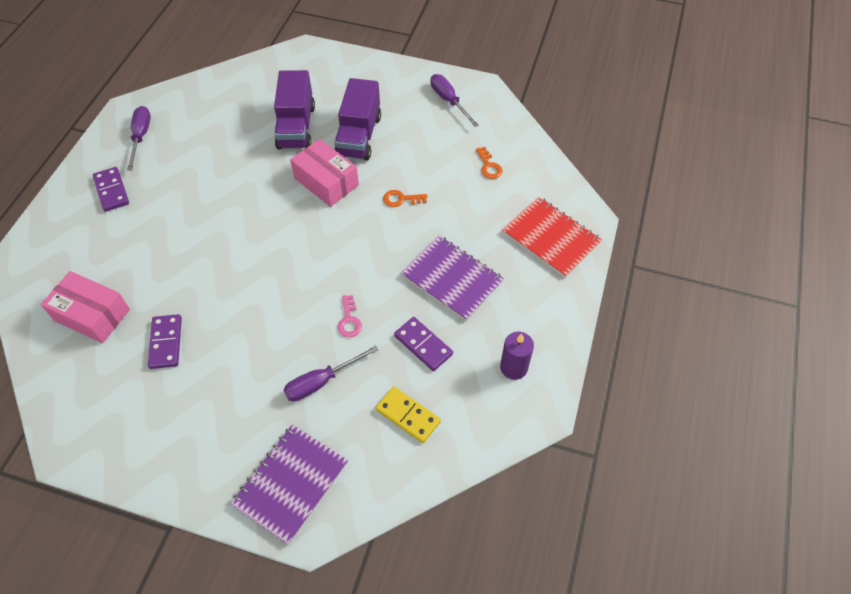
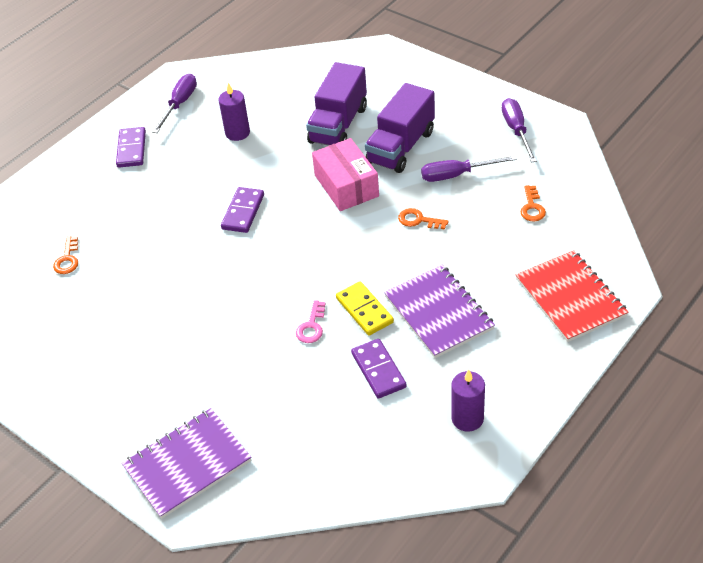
camera: 25 degrees right, 10 degrees down
(92, 315) = (67, 259): pink box -> orange key
(166, 343) = (124, 302): purple domino -> purple domino (243, 212)
(207, 153) = (237, 133): none -> purple candle
(321, 381) = (258, 377): purple screwdriver -> purple screwdriver (456, 175)
(408, 416) = (332, 434): yellow domino -> yellow domino (364, 310)

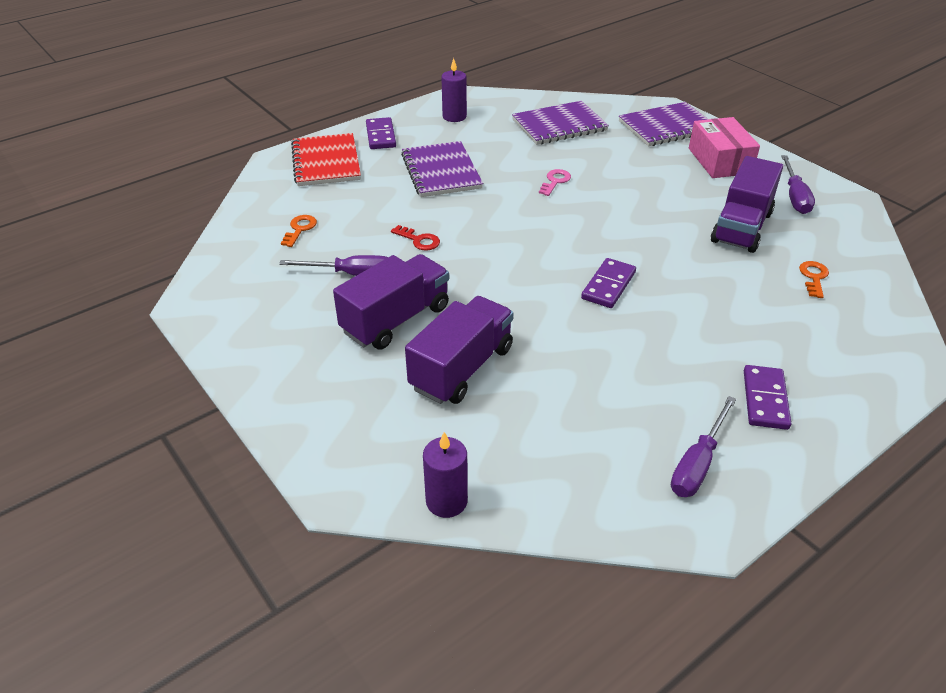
camera: 170 degrees left, 5 degrees down
(120, 305) = (741, 227): none -> purple truck
(237, 133) = (606, 389): purple candle -> purple candle (446, 501)
(327, 433) = (559, 125): none -> purple notebook
(346, 185) = (480, 289): pink box -> pink box (719, 161)
(364, 310) = (504, 183): yellow domino -> none
(378, 370) = (508, 148): purple domino -> purple domino (380, 136)
(418, 220) = (419, 240): orange key -> red key
(516, 130) = (247, 308): purple screwdriver -> purple screwdriver (794, 196)

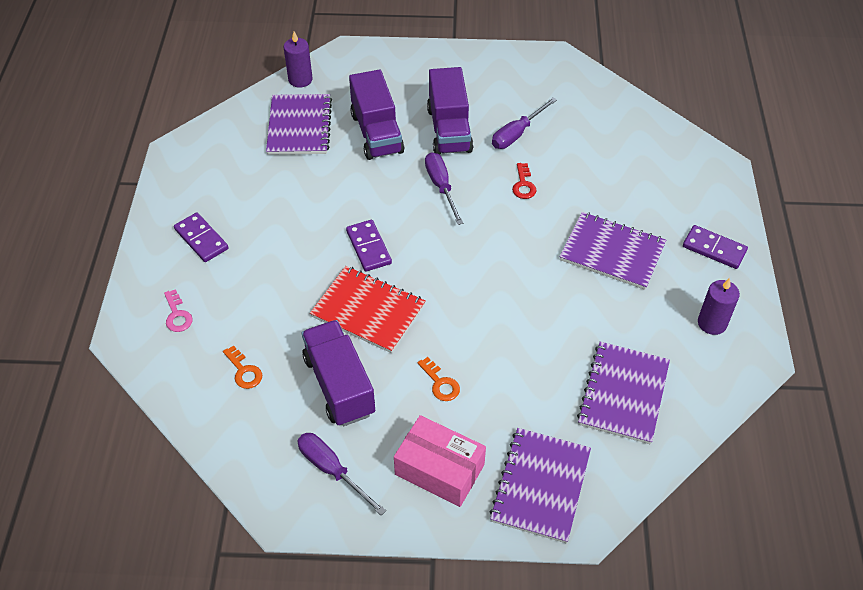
camera: 130 degrees right, 10 degrees up
(300, 229) = (599, 134): orange key -> orange key (440, 383)
(326, 162) = (693, 192): red notebook -> red notebook (368, 311)
(419, 240) = (523, 185): red key -> red key turned 75 degrees counterclockwise
(527, 439) = (299, 126): none -> purple notebook
(555, 181) = (526, 315): pink key -> pink key (177, 315)
(697, 463) = (207, 176): purple screwdriver -> purple screwdriver (441, 187)

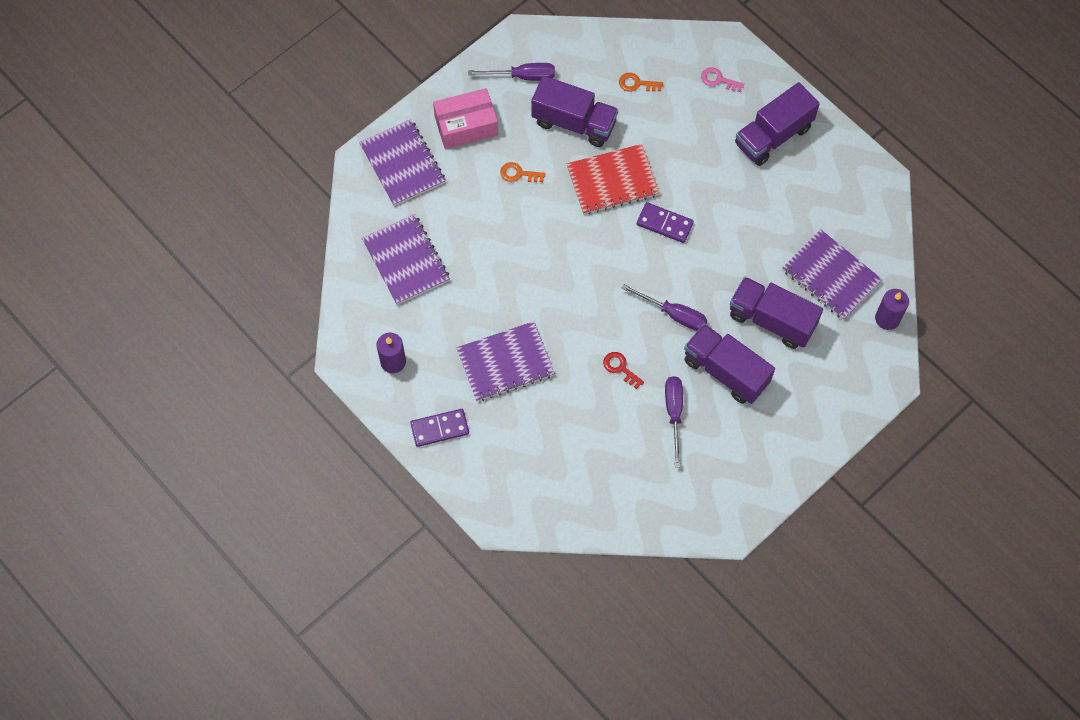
camera: 135 degrees right, 15 degrees up
(201, 239) = (773, 136): purple domino -> purple truck

